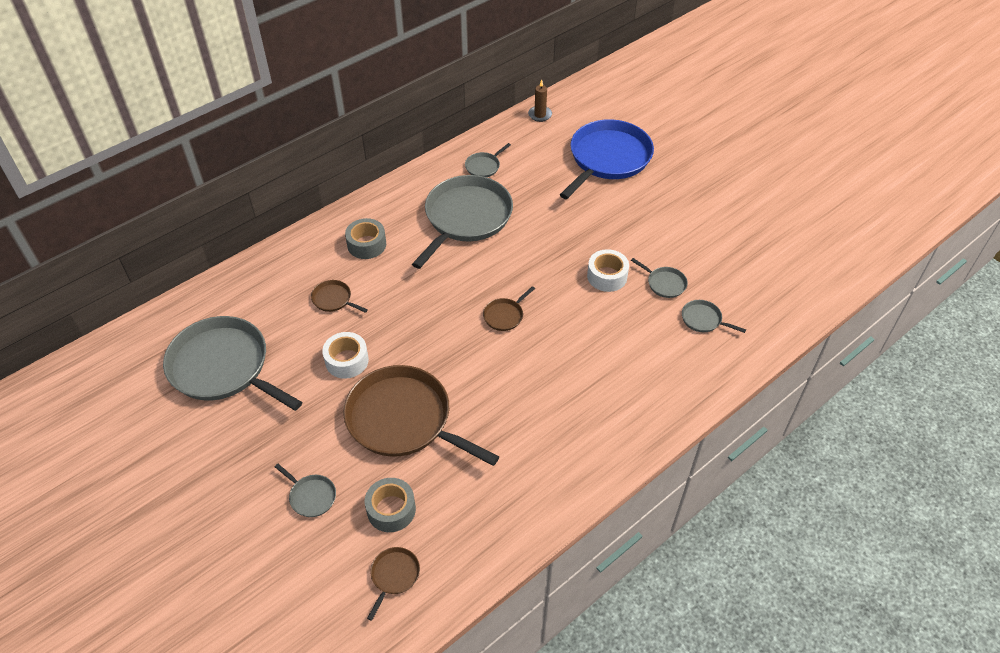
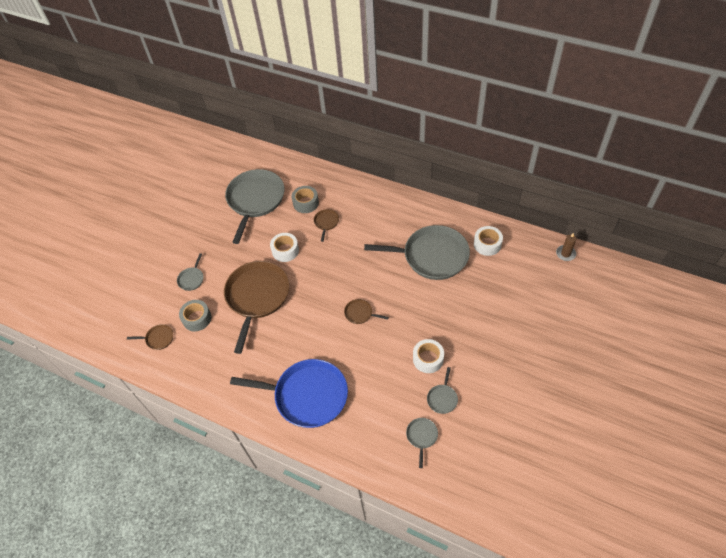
camera: 70 degrees right, 5 degrees up
(366, 244) = (377, 217): grey tape -> grey tape (306, 203)
(484, 166) = (487, 244): grey pan -> white tape
(608, 159) = (549, 315): blue pan -> blue pan (307, 395)

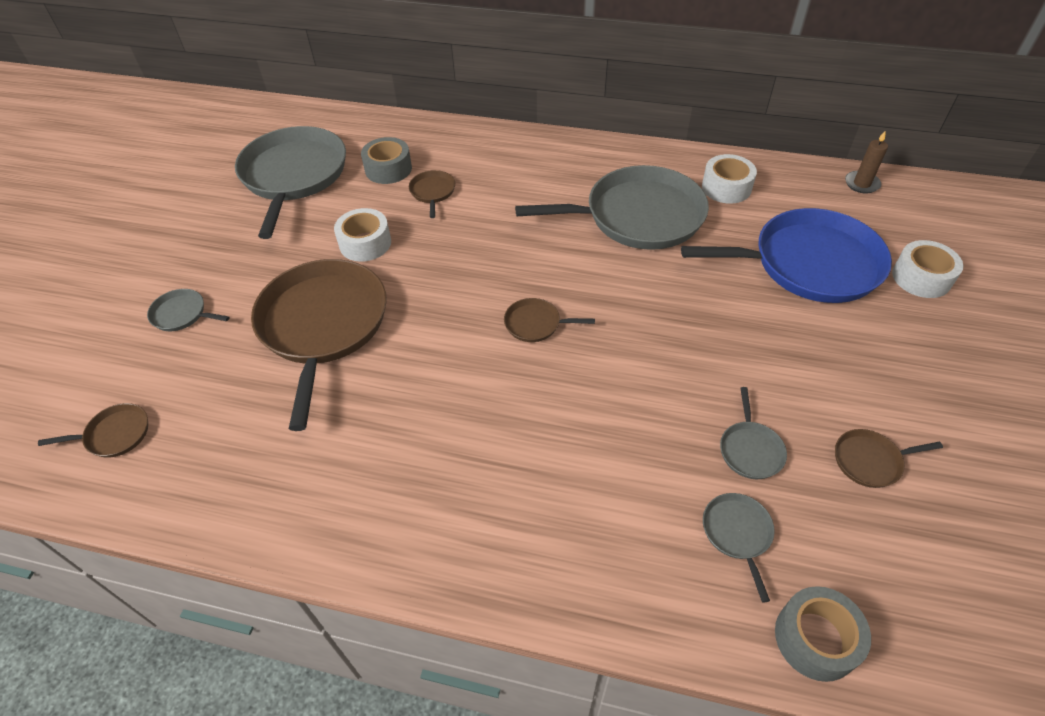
camera: 15 degrees left, 5 degrees down
(191, 279) = (182, 314): grey pan -> grey pan turned 105 degrees clockwise
(197, 318) = (199, 383): grey tape -> grey tape (815, 639)
(307, 395) = (466, 494): blue pan -> blue pan (809, 264)
(428, 359) = (693, 382): white tape -> white tape (921, 277)
(497, 414) = (870, 461): none -> brown pan

